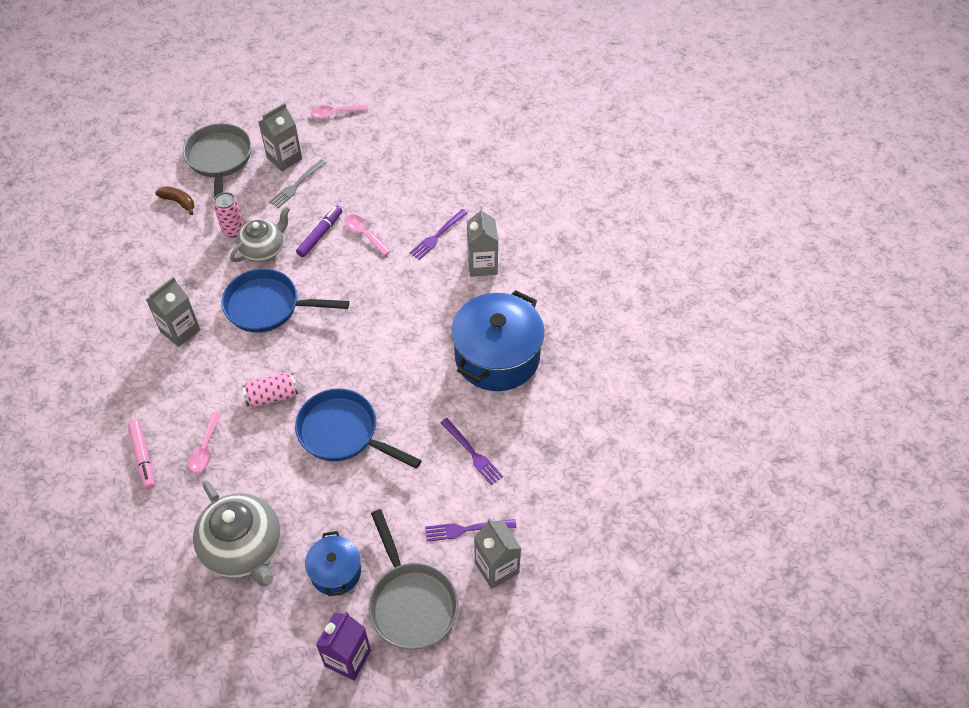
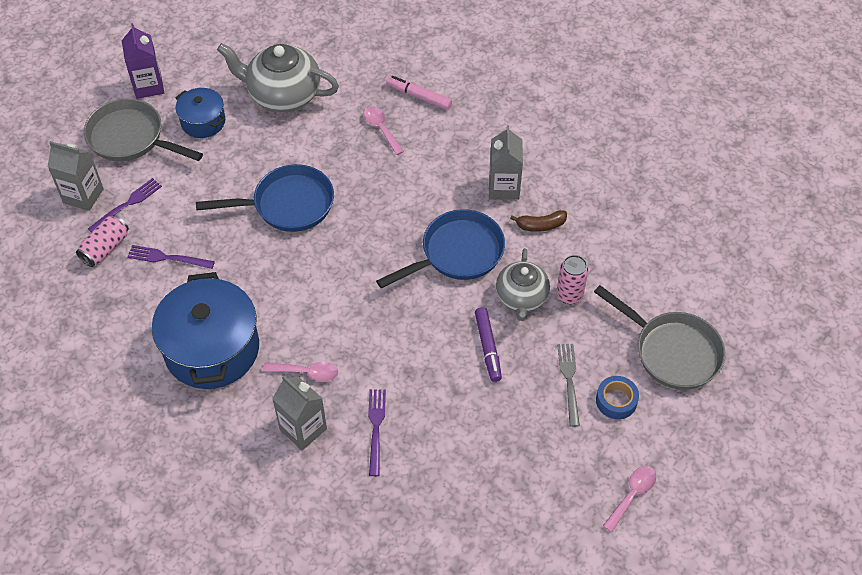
camera: 140 degrees right, 0 degrees up
(178, 202) = (650, 284): brown banana -> brown banana (540, 225)
(272, 396) = (372, 192): pink can -> pink can (105, 248)
(284, 158) = (616, 401): grey carton -> blue tape
(364, 234) = (448, 378): pink spoon -> pink spoon (306, 372)

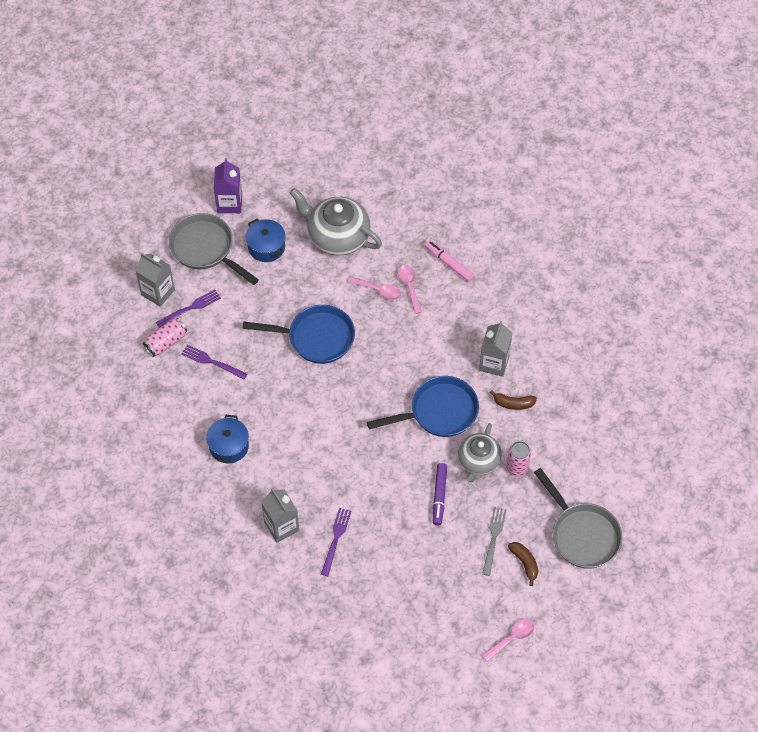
camera: 15 degrees right, 5 degrees up
(212, 349) = (229, 446): blue pot -> blue pot, size x0.53
(306, 372) = (295, 482): pink spoon -> pink spoon (378, 290)
(616, 401) = (524, 563): blue tape -> brown banana

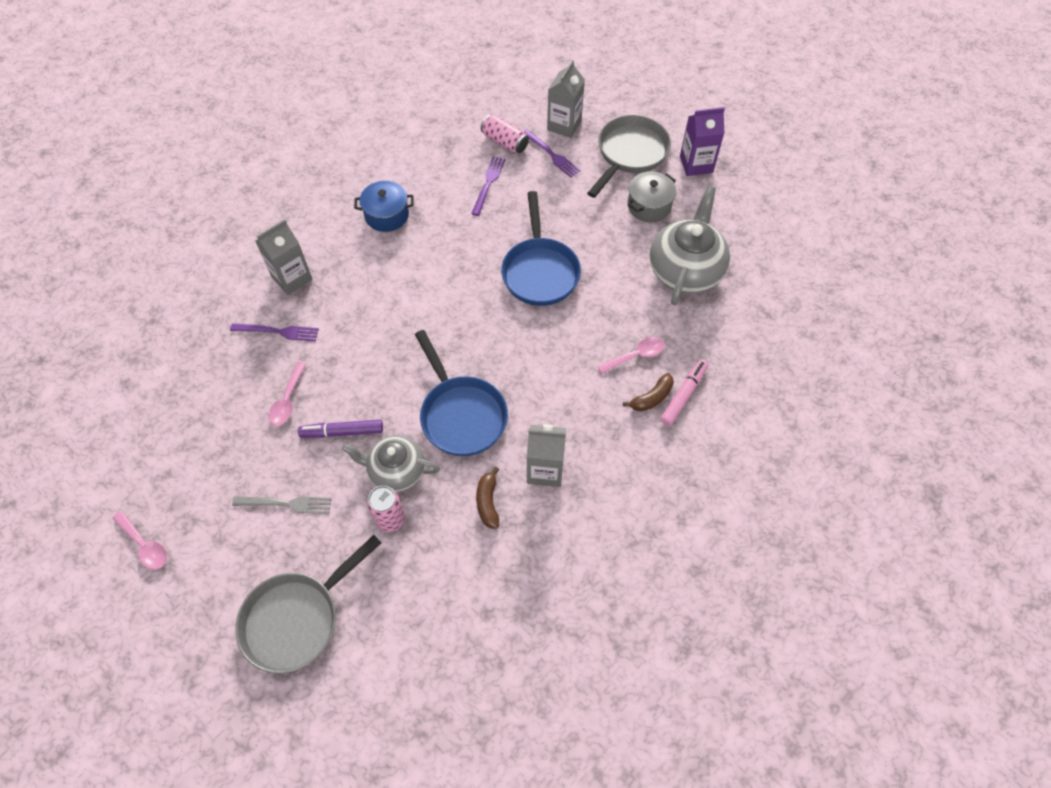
camera: 80 degrees right, 0 degrees up
(266, 247) = (649, 206): blue pot -> grey pot
(378, 290) = (621, 323): pink spoon -> pink spoon (288, 400)
(524, 563) = (252, 547): brown banana -> brown banana (651, 398)

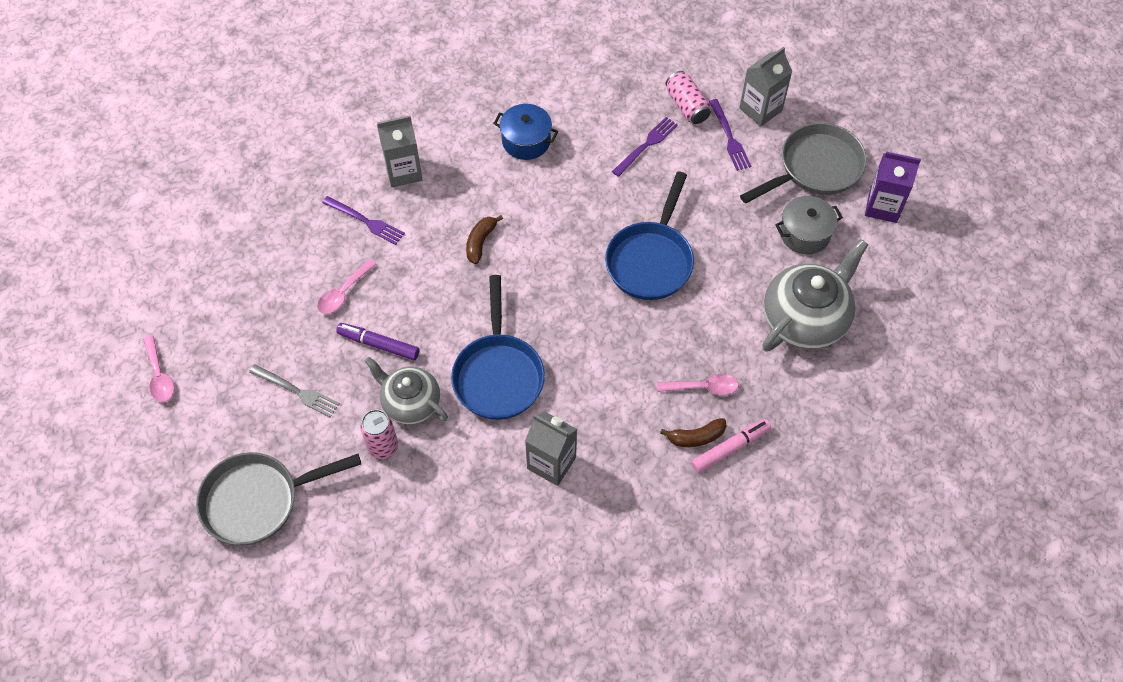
camera: 25 degrees right, 0 degrees up
(488, 502) = (481, 470): brown banana -> brown banana (480, 242)

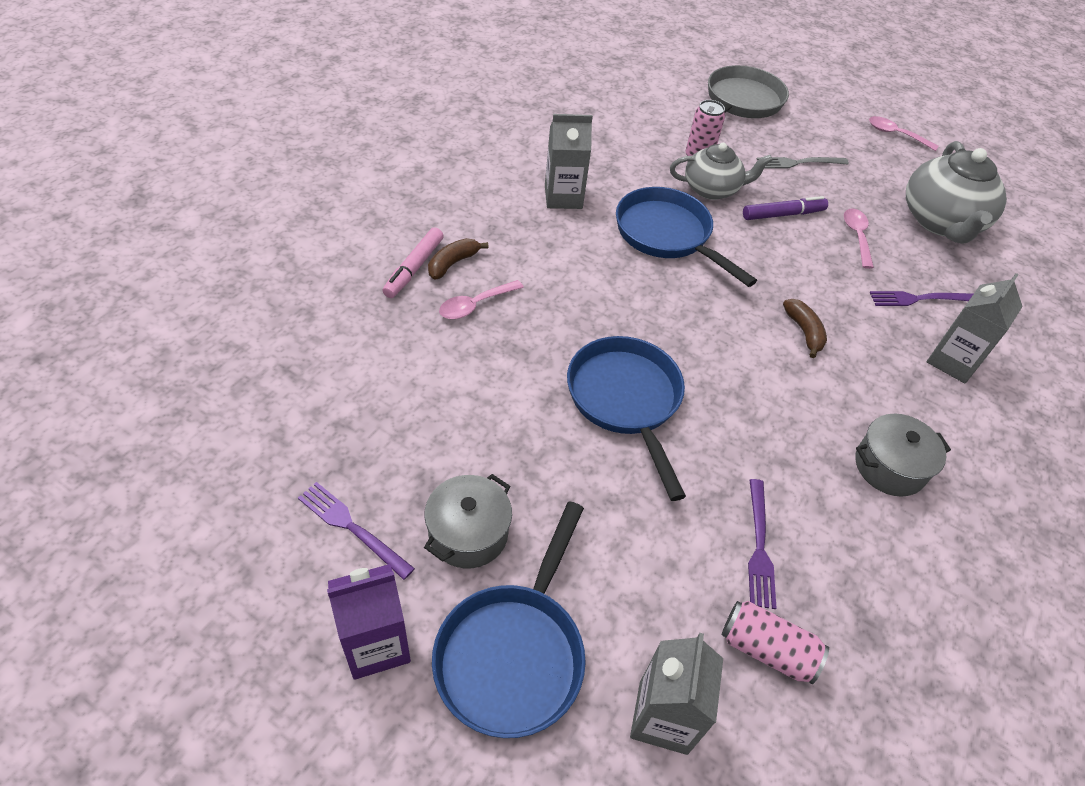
camera: 140 degrees right, 10 degrees down
(526, 141) = (889, 467): blue pot -> grey pot
(730, 138) = (666, 629): purple fork -> purple fork (351, 527)
(805, 318) = (406, 423): grey teapot -> grey teapot (940, 222)
(815, 168) = (513, 653): grey pan -> blue pan

